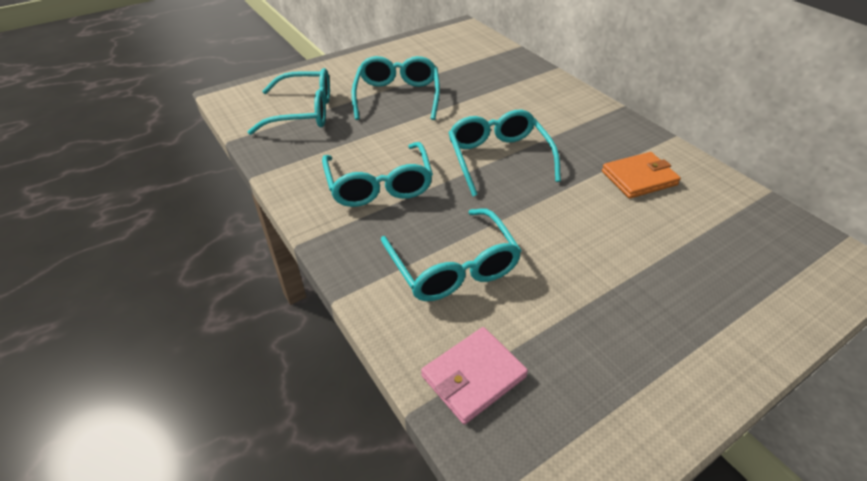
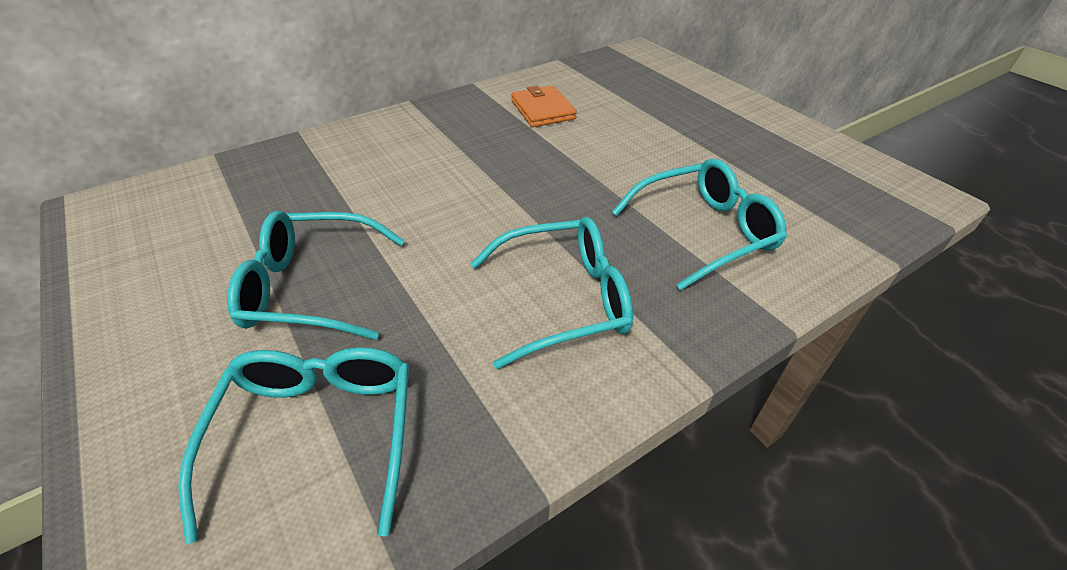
camera: 90 degrees left, 0 degrees up
(473, 376) = (835, 222): pink wallet -> none
(498, 158) = (504, 191): turquoise glasses -> none

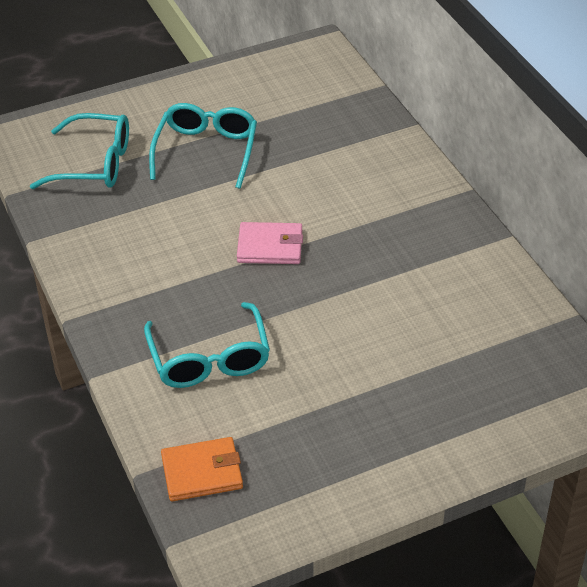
camera: 100 degrees right, 0 degrees up
(509, 208) = (270, 246): none -> pink wallet
(543, 110) = (439, 284): orange wallet -> orange wallet (202, 472)
(564, 299) = (159, 265): turquoise glasses -> none

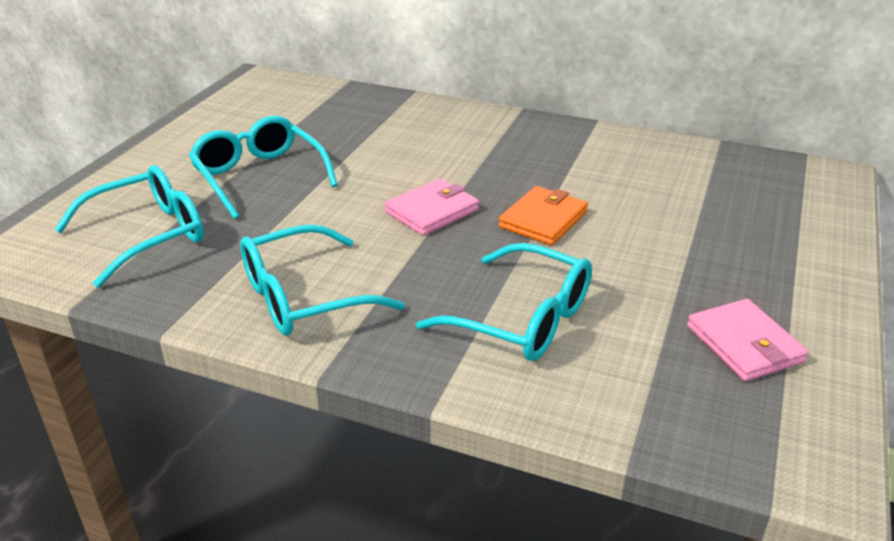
camera: 45 degrees left, 10 degrees down
(119, 263) = (303, 297): none -> turquoise glasses
(202, 472) = (680, 415): orange wallet -> orange wallet (543, 220)
(305, 464) = (744, 344): none -> pink wallet

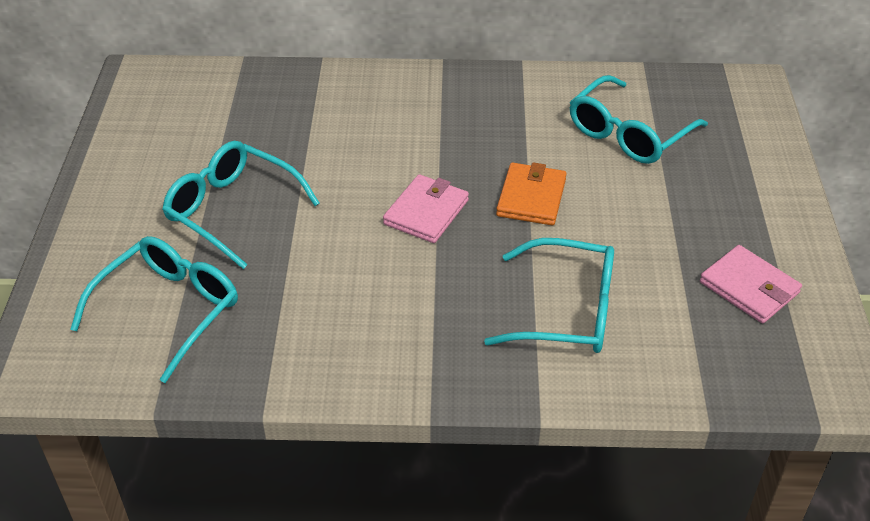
camera: 20 degrees left, 10 degrees up
(303, 297) = (366, 340): turquoise glasses -> turquoise glasses (628, 133)

